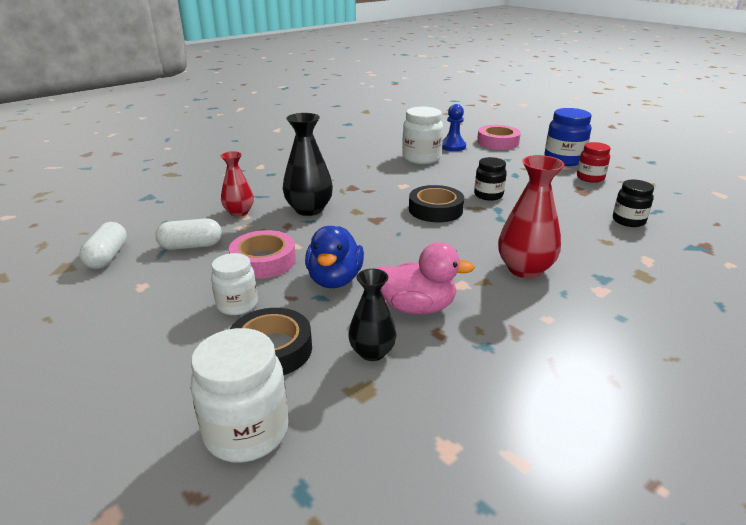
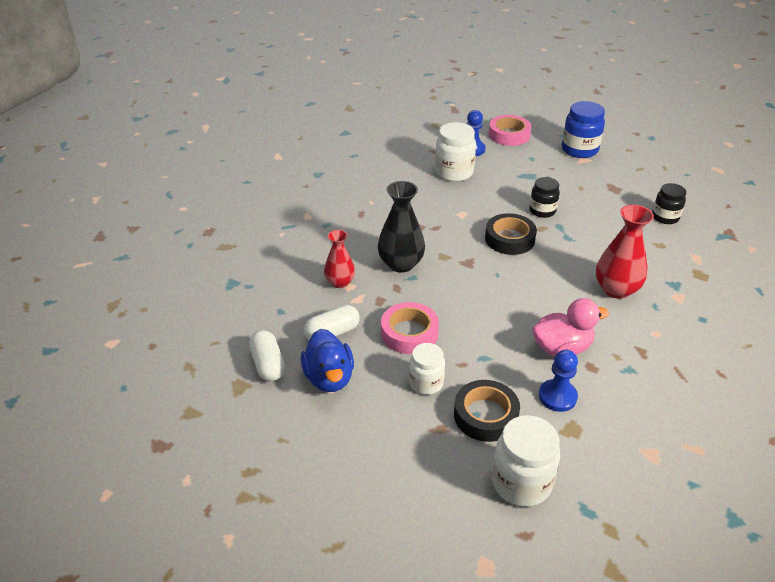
camera: 20 degrees left, 10 degrees up
(335, 279) = (482, 337): blue duck -> blue duck (329, 378)
(372, 352) = (557, 396): black vase -> blue pawn
(590, 178) = (612, 170): red jar -> none

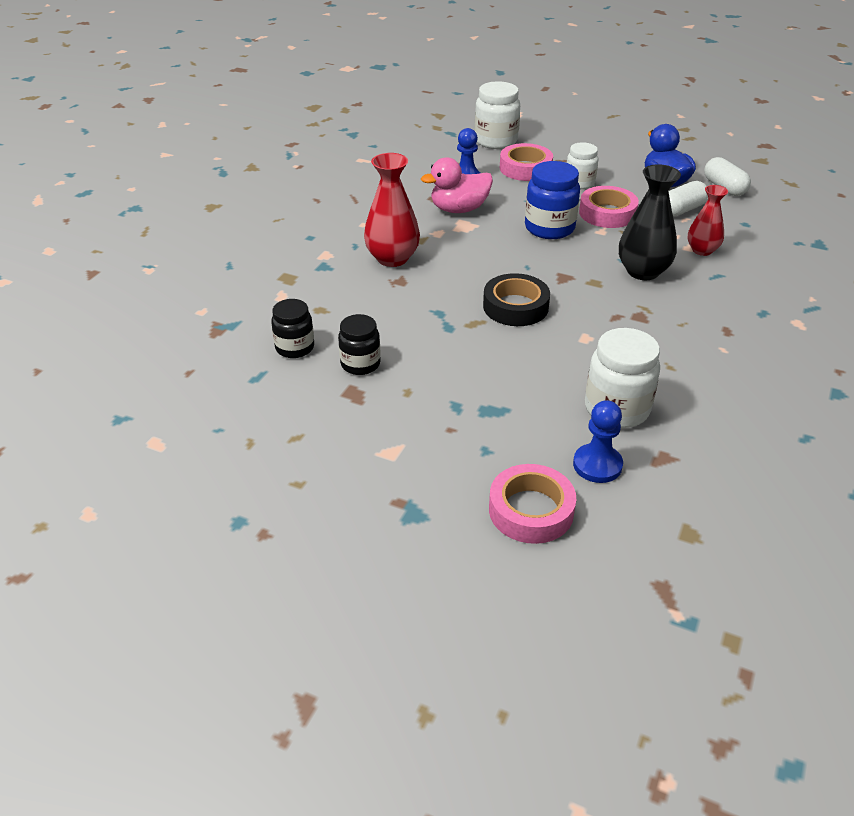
camera: 175 degrees right, 0 degrees up
(485, 415) = (525, 168): black tape -> pink tape
(542, 211) = (471, 348): black jar -> black jar (360, 364)
(579, 150) = (394, 476): blue jar -> blue jar (549, 228)

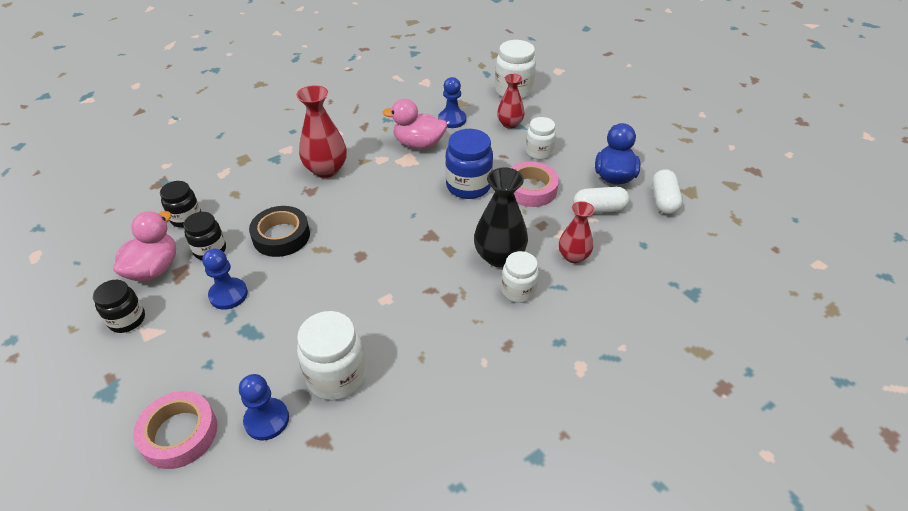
camera: 30 degrees right, 5 degrees up
(320, 401) = (154, 269): none -> pink duck
(351, 452) = (127, 320): none -> black jar
(431, 391) = (228, 295): none -> blue pawn
(515, 306) = (365, 247): black tape -> black tape (281, 236)
(525, 168) = (509, 124): pink tape -> red vase
(689, 290) = (518, 291): none -> white jar

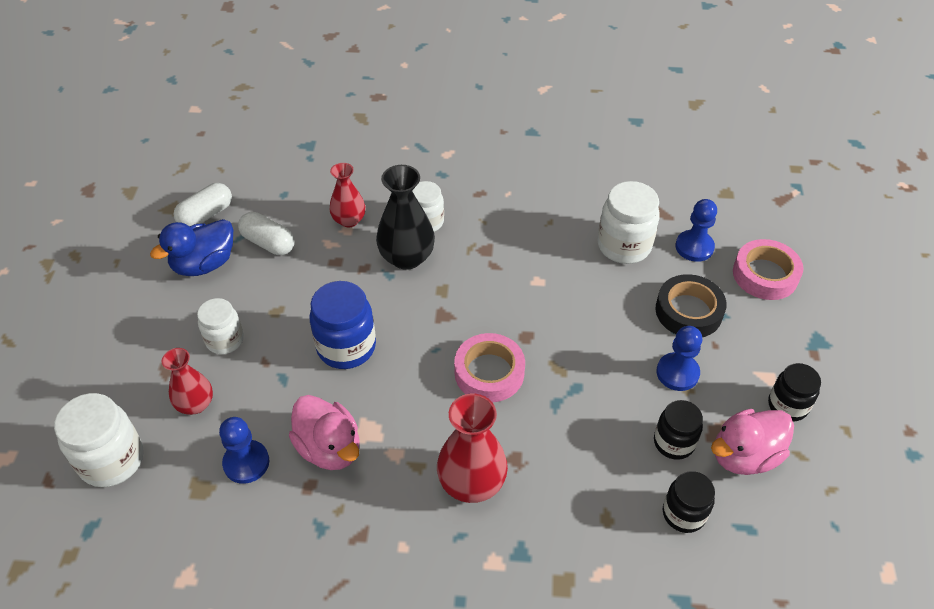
camera: 140 degrees left, 5 degrees up
(281, 236) = (588, 412): black tape -> black tape (688, 311)
(530, 189) = (295, 302): pink tape -> pink tape (489, 372)

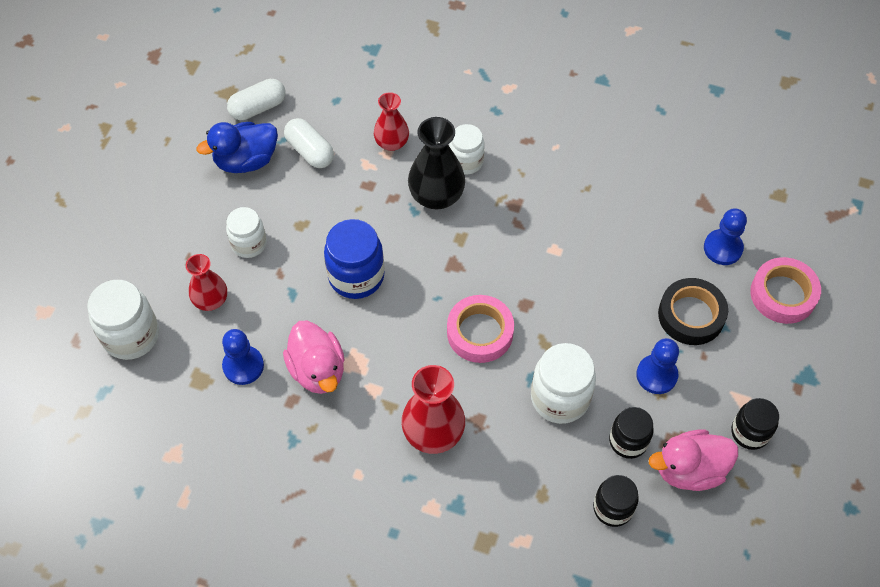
camera: 15 degrees right, 10 degrees up
(624, 246) = (652, 231): white jar -> white jar (560, 398)

